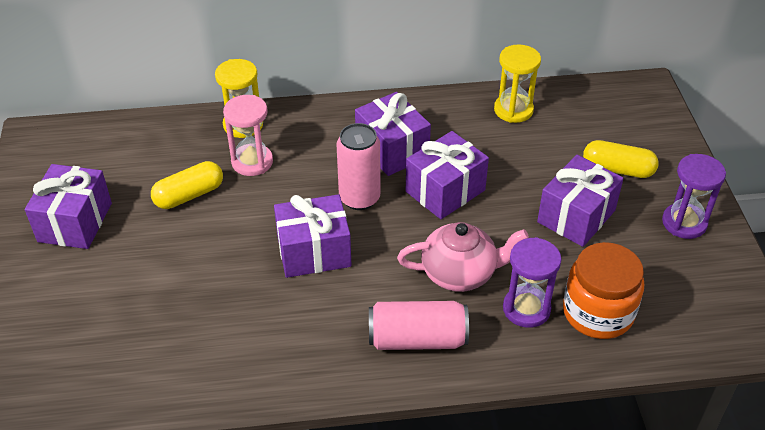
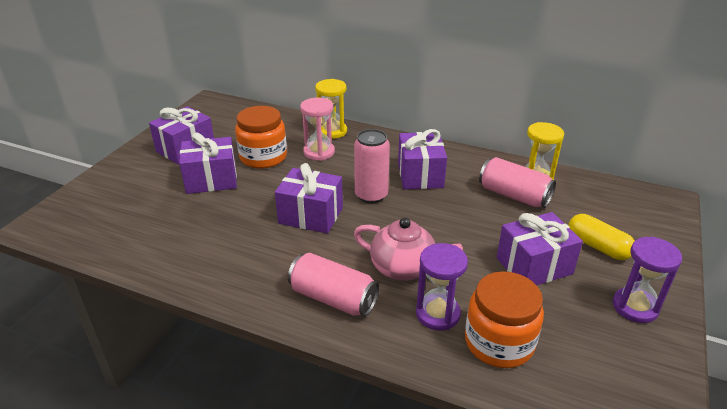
camera: 30 degrees right, 10 degrees down
(189, 195) = (263, 157): yellow capsule -> orange jar
(445, 191) = (438, 212): purple gift -> purple gift (211, 180)
(505, 139) = (514, 195): none -> pink can

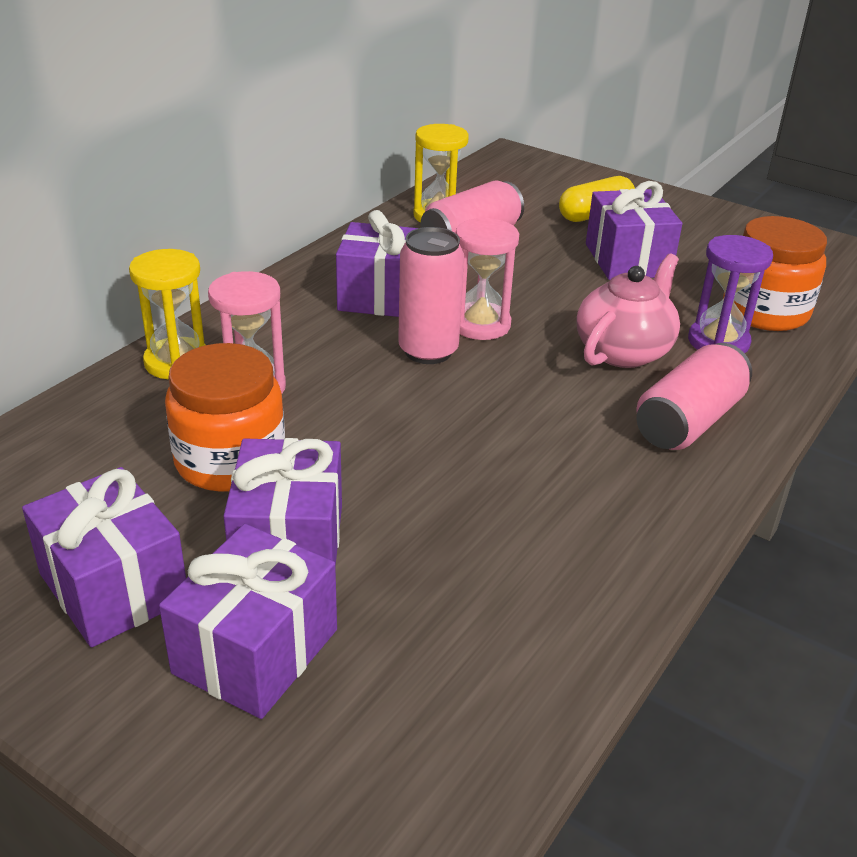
camera: 80 degrees left, 0 degrees up
(311, 215) = (468, 420): purple gift -> purple gift (256, 651)
(408, 210) = (480, 325): none -> pink hourglass
(635, 307) = (702, 223): purple hourglass -> none

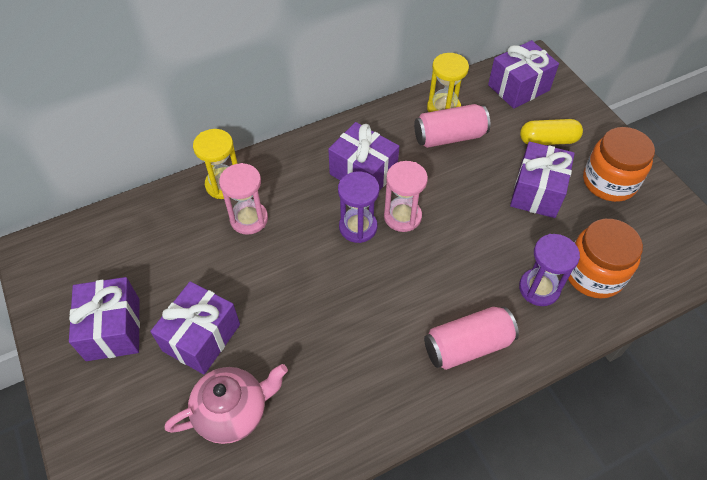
camera: 30 degrees right, 20 degrees up
(230, 460) = (208, 269): orange jar -> orange jar (609, 182)
(256, 651) = (148, 397): purple gift -> purple gift (518, 87)
(428, 351) = (358, 227): pink can -> purple hourglass
(624, 351) = (472, 272): pink teapot -> pink teapot (233, 411)

